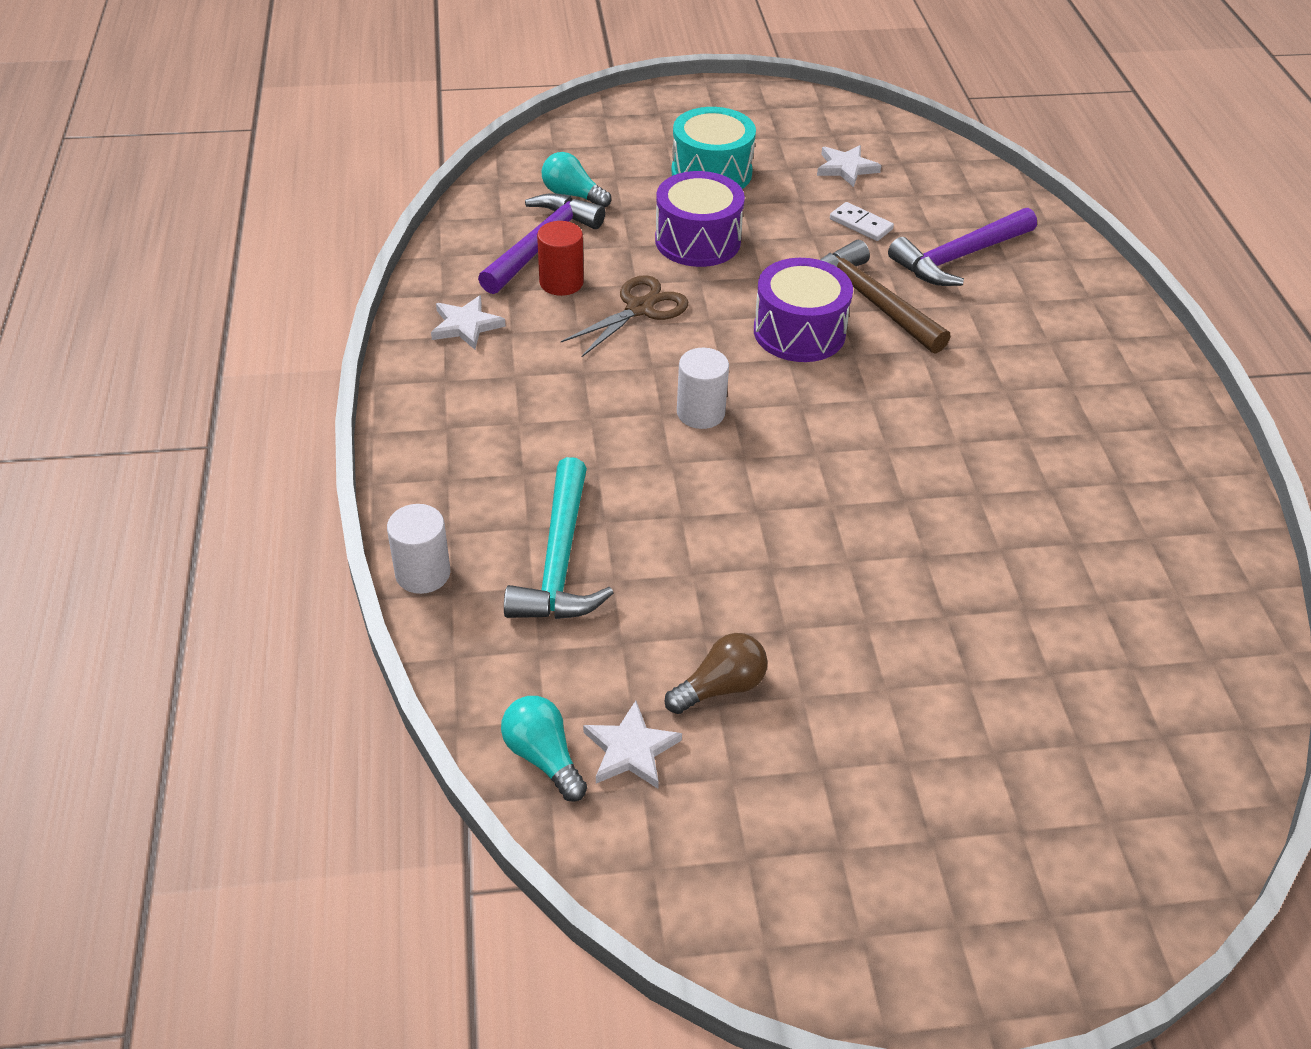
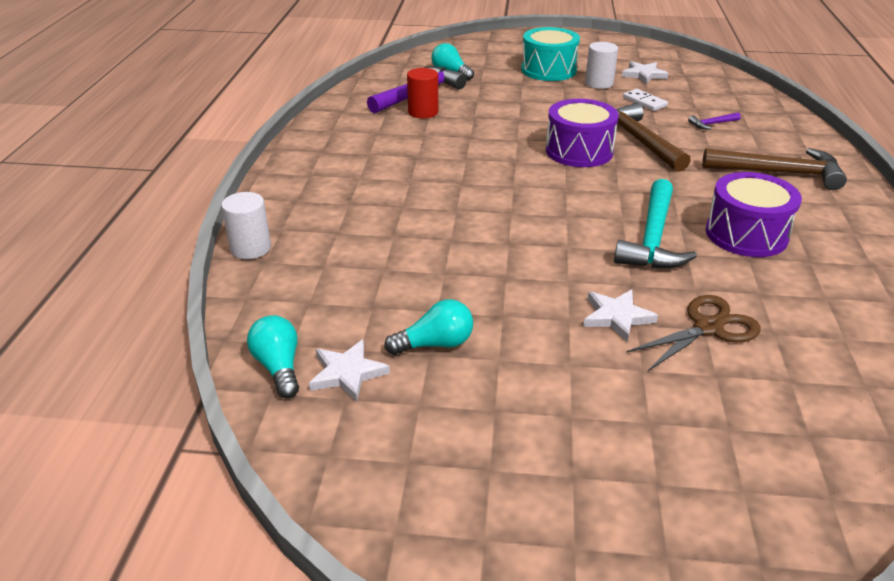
camera: 15 degrees right, 10 degrees down
(466, 325) = (349, 127): white star -> white star (616, 317)
(559, 561) = (350, 253): turquoise hammer -> turquoise hammer (653, 238)
(639, 308) = (470, 129): brown scissors -> brown scissors (708, 328)
(697, 241) = (525, 100): purple drum -> purple drum (746, 234)
(700, 413) = (489, 185): white cylinder -> white cylinder (599, 83)
(720, 687) = (435, 344): brown light bulb -> turquoise light bulb
(958, 257) = (712, 124): purple hammer -> purple hammer, size x0.44
(1060, 338) = (779, 173): none -> brown hammer

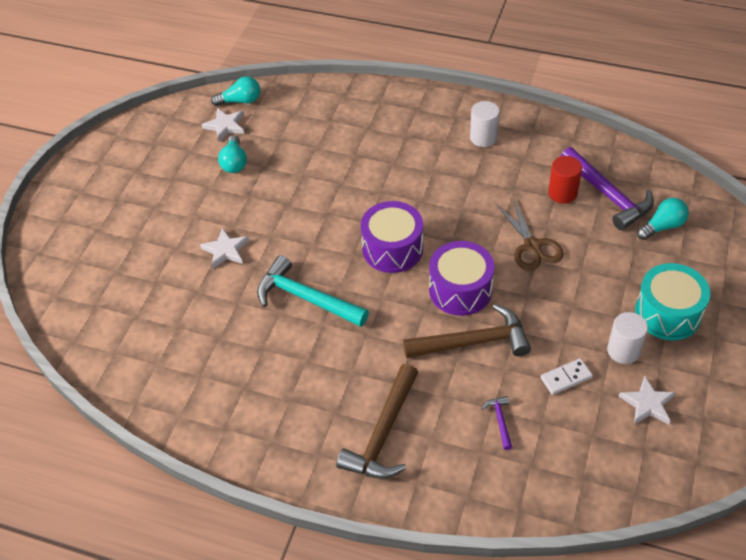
camera: 105 degrees right, 15 degrees up
(250, 248) = (360, 88): white cylinder -> white cylinder (483, 138)
(708, 328) = (197, 293): brown scissors -> brown scissors (532, 246)
(746, 234) = (292, 361): purple drum -> purple drum (392, 249)

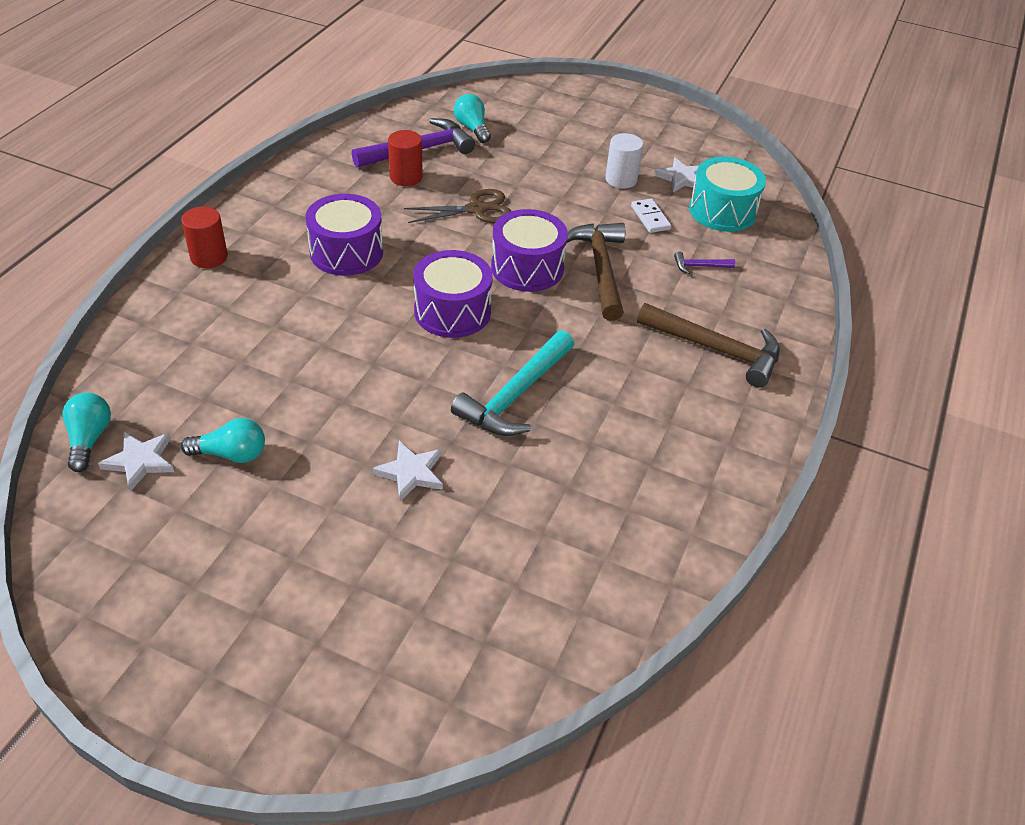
camera: 90 degrees left, 5 degrees down
(420, 106) = (209, 257): none -> red cylinder
(448, 176) = (346, 252): none -> purple drum
(483, 138) = (293, 216): white cylinder -> none
(667, 313) = (580, 147): turquoise drum -> turquoise drum (722, 211)

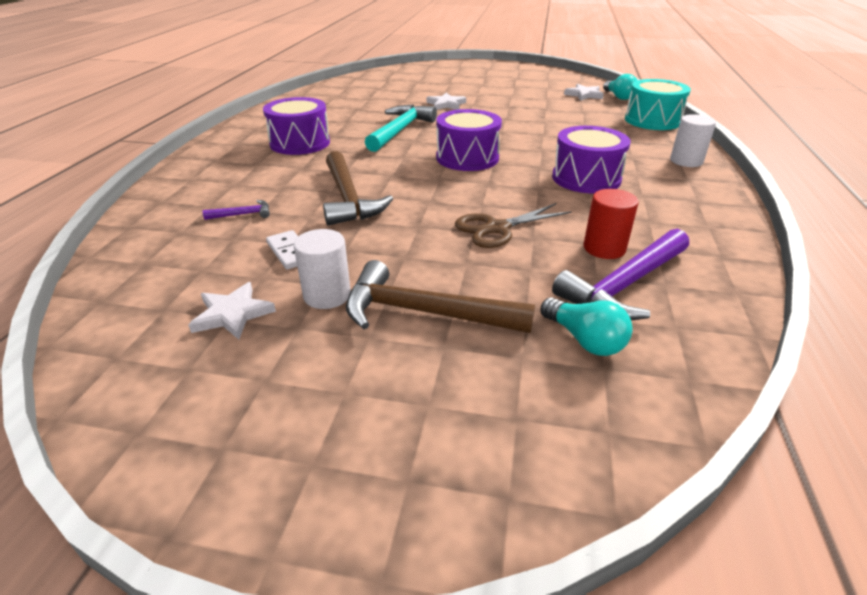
camera: 170 degrees right, 10 degrees down
(209, 257) = (686, 161): red cylinder -> white cylinder
(231, 454) = (544, 100): turquoise light bulb -> none
(527, 268) = (419, 190): purple drum -> purple drum (300, 143)
(716, 350) = (248, 164): brown hammer -> brown hammer (424, 312)
(722, 211) = (188, 276): turquoise drum -> turquoise drum (652, 120)

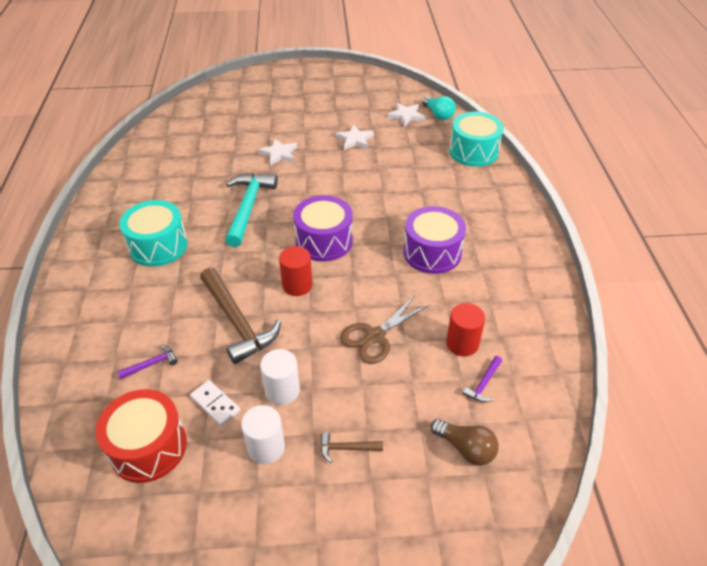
camera: 15 degrees left, 10 degrees up
(197, 273) = (148, 447): none -> red drum
(232, 314) = (200, 486): white star -> white star (355, 140)
(300, 143) = (158, 246): purple drum -> turquoise drum
(424, 312) = (346, 448): brown hammer -> brown hammer, size x0.44
(425, 182) = (297, 285): none -> red cylinder
(584, 340) = (465, 448): turquoise light bulb -> brown light bulb
(624, 286) = (483, 384): purple hammer -> purple hammer, size x0.44
(686, 161) = (509, 211): white cylinder -> white cylinder (282, 390)

